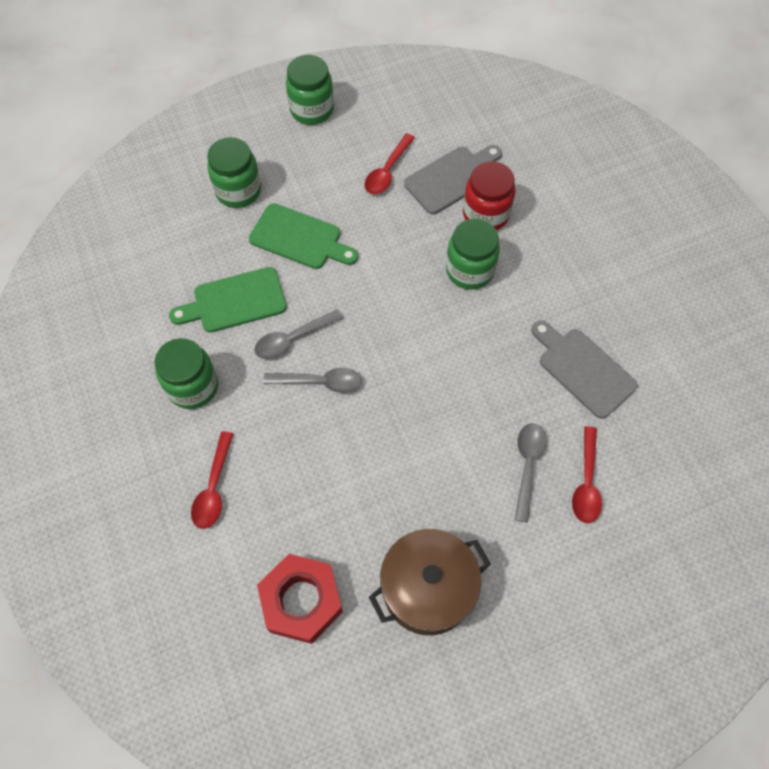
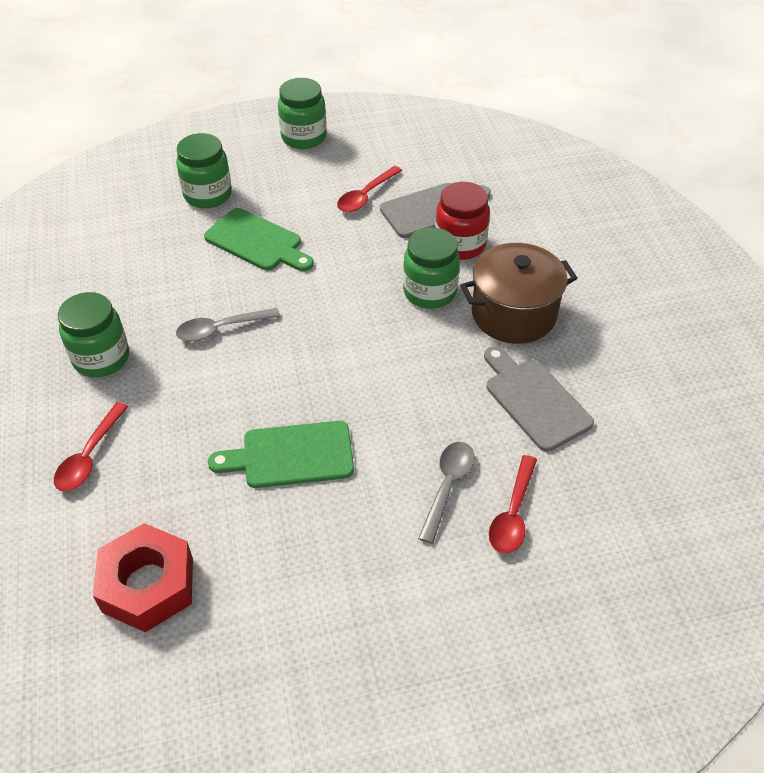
camera: 10 degrees right, 15 degrees down
(234, 301) = (171, 288): green cutting board -> green cutting board (291, 455)
(319, 382) = (237, 372): grey spoon -> none
(427, 589) = (297, 596): brown pot -> brown pot (513, 314)

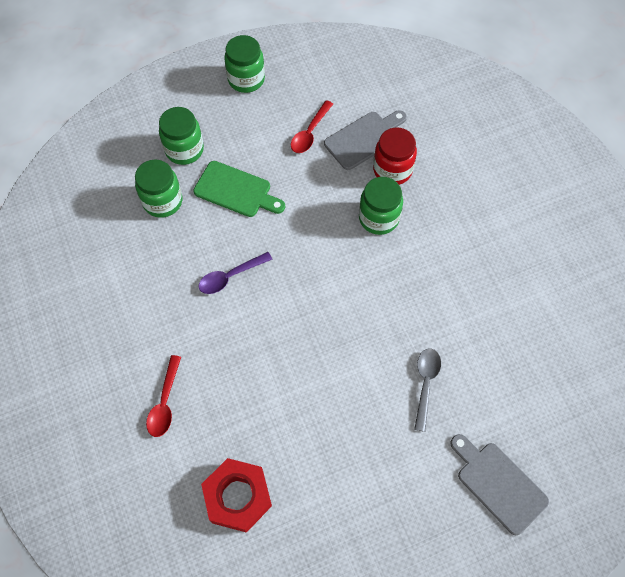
camera: 10 degrees left, 15 degrees up
(101, 358) = (147, 317): green jar -> green jar (163, 201)
(221, 329) = (230, 276): grey spoon -> purple spoon
(291, 455) = (310, 377): green cutting board -> none
(513, 314) = (444, 228): brown pot -> none
(513, 513) = (474, 398): red spoon -> none
(534, 400) = (472, 302): grey cutting board -> grey cutting board (498, 484)

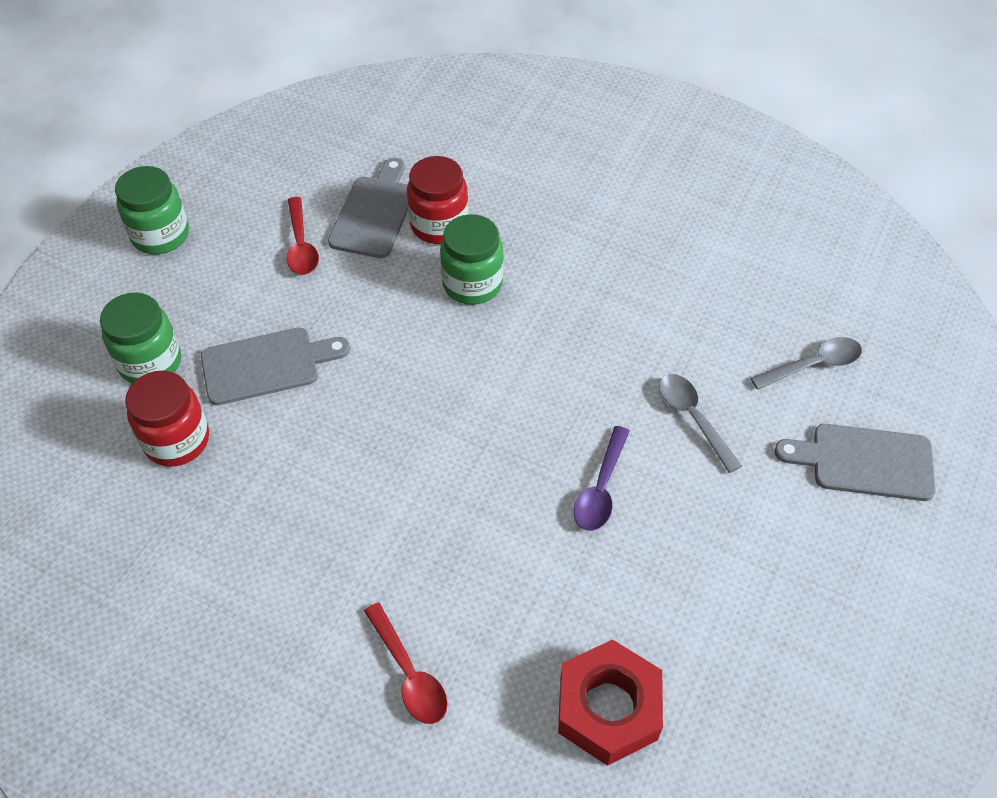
camera: 40 degrees left, 10 degrees down
(163, 201) = (177, 440): green jar -> red jar
(230, 276) = (353, 465): purple spoon -> purple spoon (601, 488)
(236, 191) = (267, 365): green cutting board -> grey cutting board
(525, 406) = (813, 365): none -> grey spoon

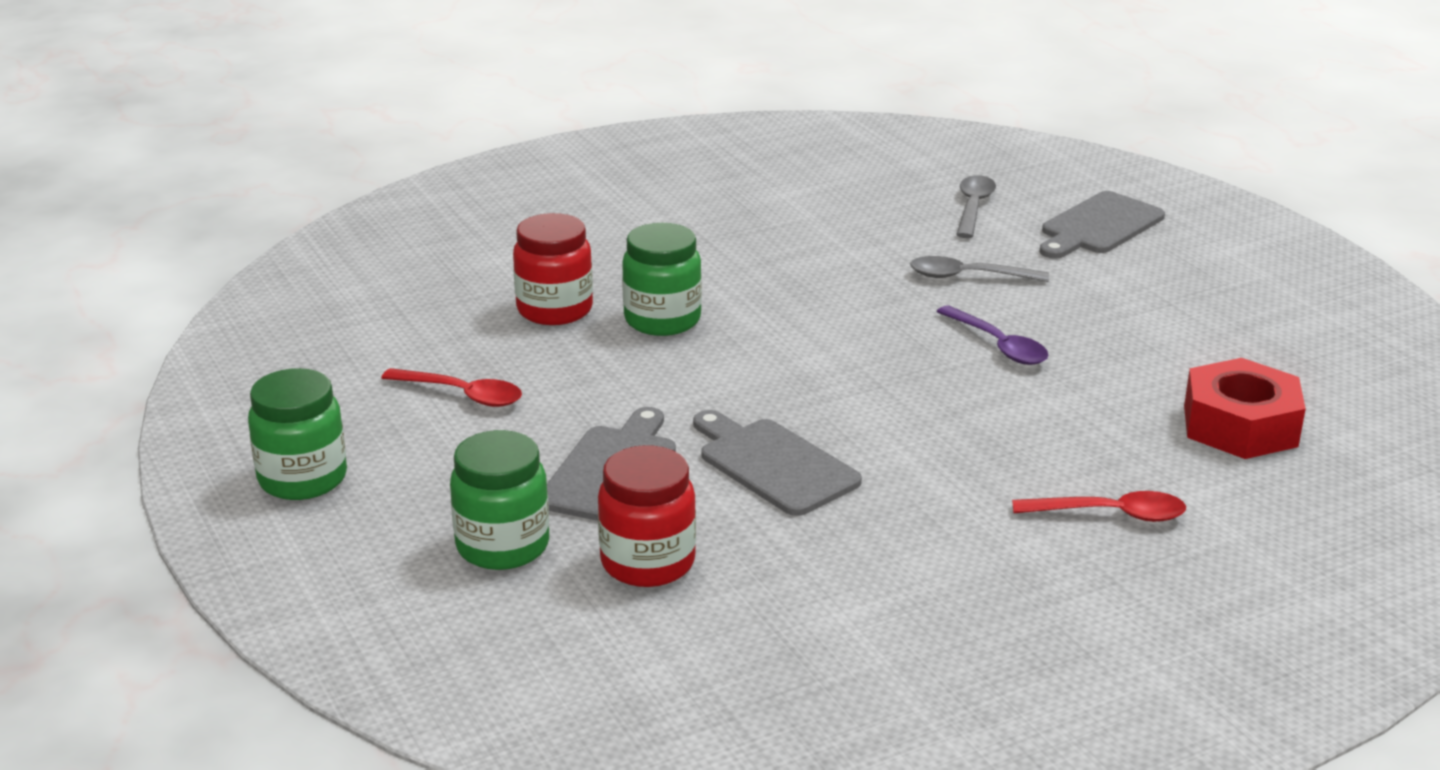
camera: 55 degrees left, 25 degrees down
(374, 213) = (481, 338): grey cutting board -> grey cutting board (773, 464)

